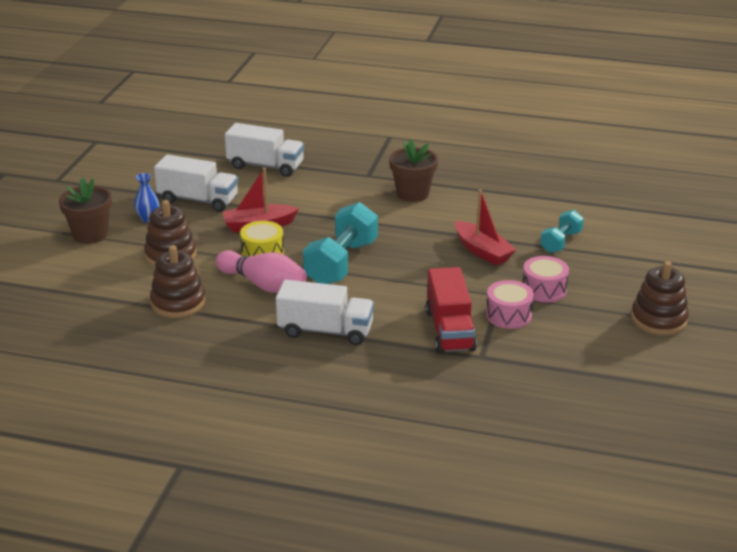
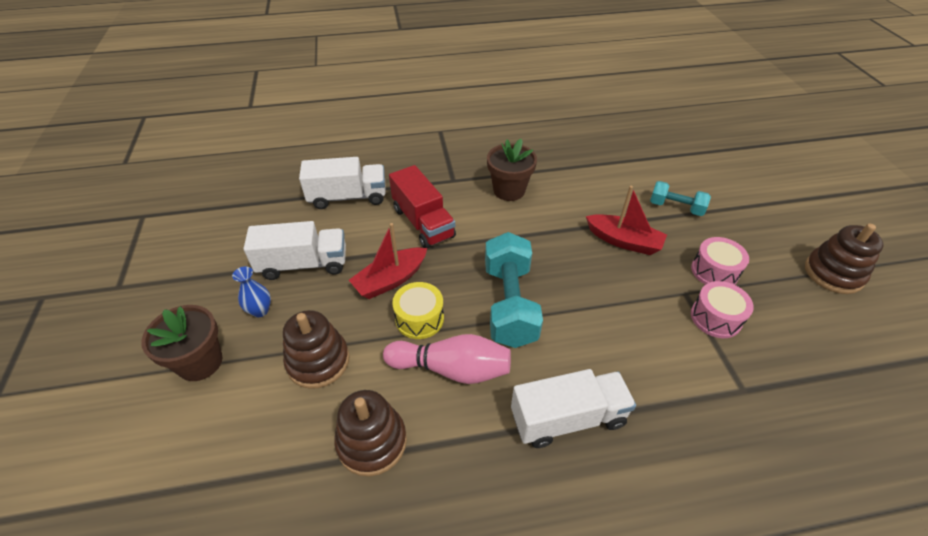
camera: 25 degrees left, 15 degrees up
(449, 330) = (684, 363): red truck -> red truck (423, 223)
(560, 242) = (675, 207): turquoise dumbbell -> turquoise dumbbell turned 75 degrees counterclockwise

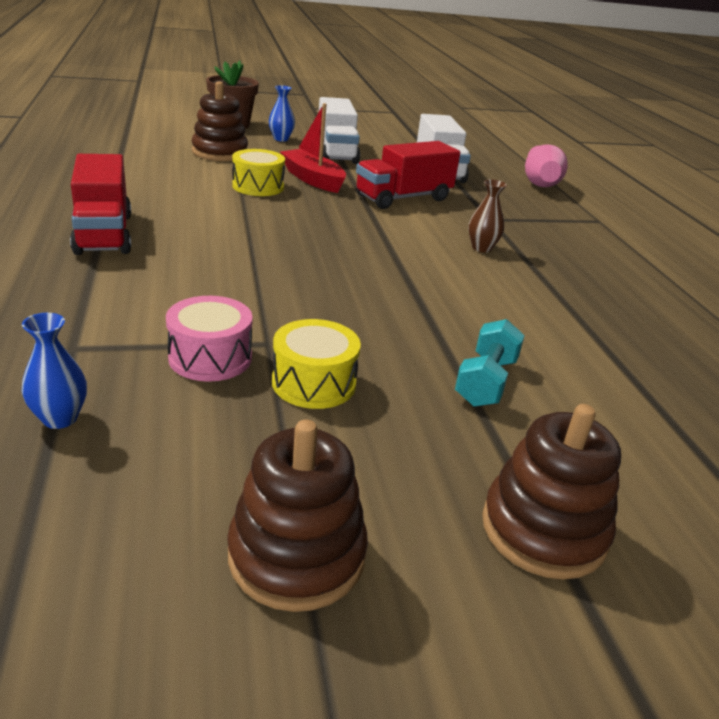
camera: 85 degrees right, 15 degrees down
(372, 442) = (130, 164): brown stacking toy -> brown stacking toy (543, 530)
(451, 369) = (191, 193): pink bowling pin -> pink bowling pin (540, 181)
(509, 190) = (481, 248): brown flower pot -> brown vase
(509, 304) = (269, 225): turquoise dumbbell -> none
(568, 418) = (104, 233): white truck -> red truck
(624, 241) = (384, 313): red boat -> none
(714, 271) = (314, 383): pink drum -> yellow drum
(810, 376) = (60, 418): none -> blue vase

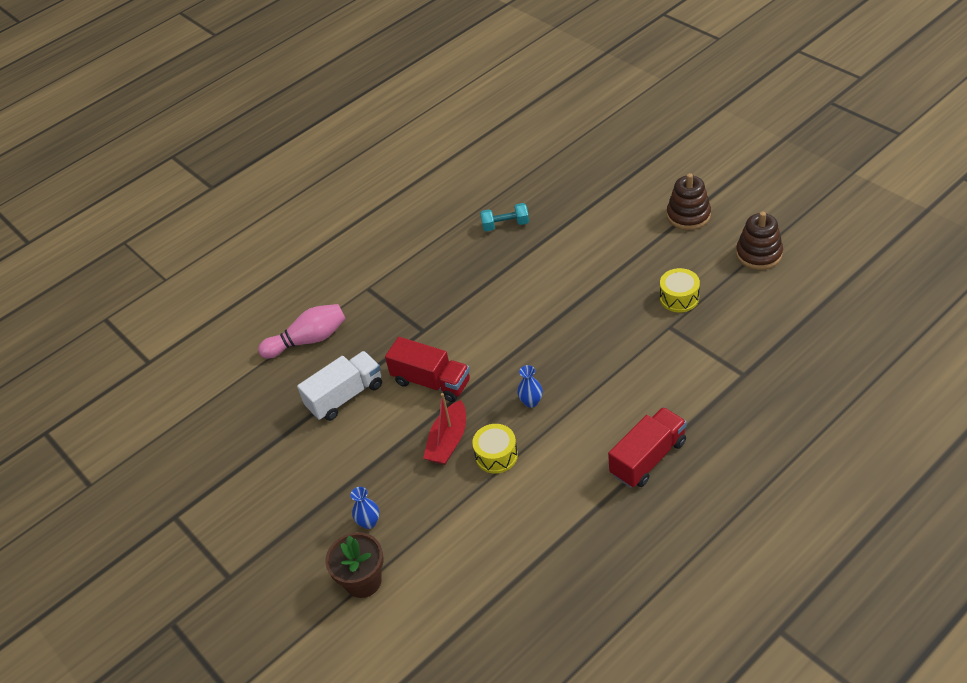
camera: 110 degrees left, 15 degrees up
(60, 418) = (778, 341): blue vase -> blue vase (531, 402)
(210, 357) = (699, 334): pink drum -> none
(220, 152) = (450, 527): brown stacking toy -> none
(336, 152) = (366, 470): white truck -> none
(481, 248) = (478, 314): brown vase -> none
(485, 381) = (620, 257): turquoise dumbbell -> turquoise dumbbell (505, 225)

